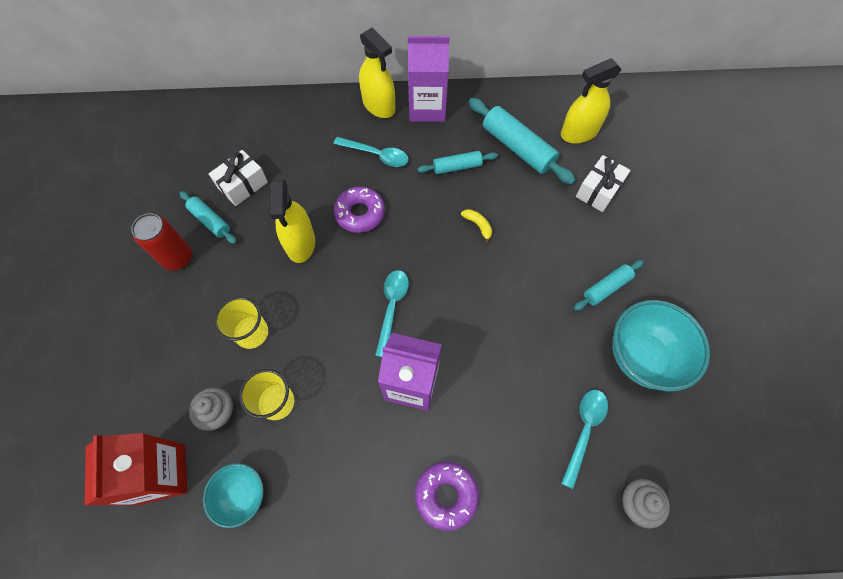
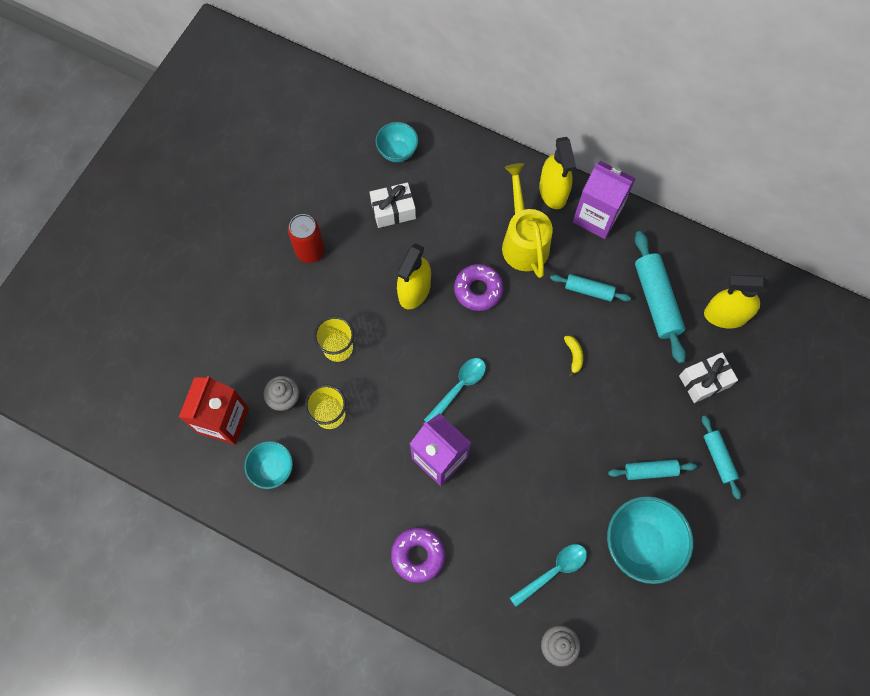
camera: 30 degrees right, 5 degrees up
(210, 221) = (351, 231): turquoise rolling pin -> turquoise rolling pin (718, 458)
(221, 136) = (397, 152): none -> turquoise bowl
(377, 155) = (523, 241): turquoise spoon -> yellow watering can

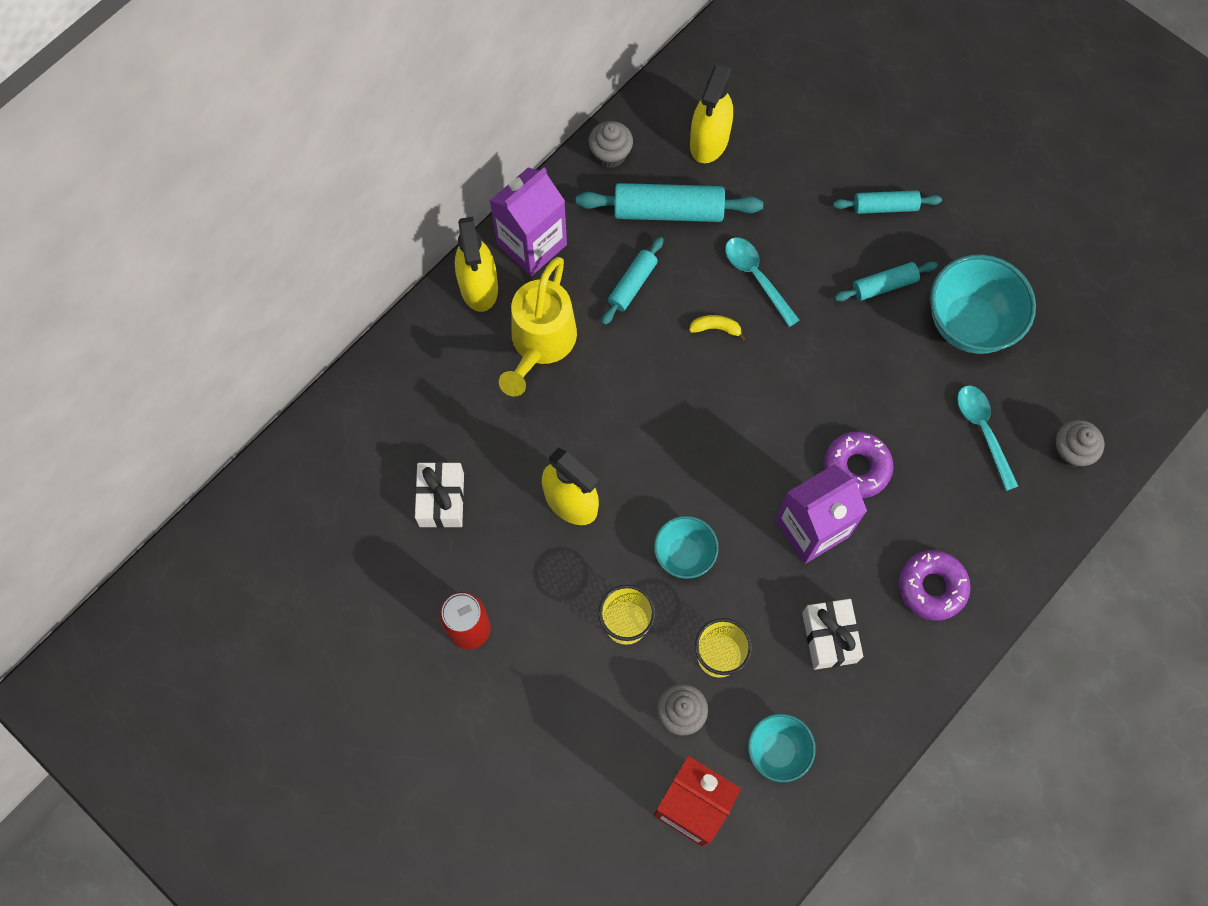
camera: 75 degrees left, 0 degrees up
(397, 152) = (351, 471): turquoise bowl -> turquoise bowl (684, 555)
(459, 387) = (723, 479): turquoise spoon -> turquoise spoon (756, 277)
(478, 290) = (593, 419): purple donut -> purple donut (856, 467)
(523, 241) = (540, 343): yellow watering can -> yellow watering can turned 75 degrees counterclockwise
(553, 191) = (479, 286): yellow spray bottle -> yellow spray bottle turned 75 degrees clockwise
(650, 471) = (884, 285): turquoise rolling pin -> turquoise rolling pin turned 60 degrees clockwise
(687, 250) = (610, 155): none -> grey cupcake
(704, 381) = (787, 191): white gift -> white gift (829, 637)

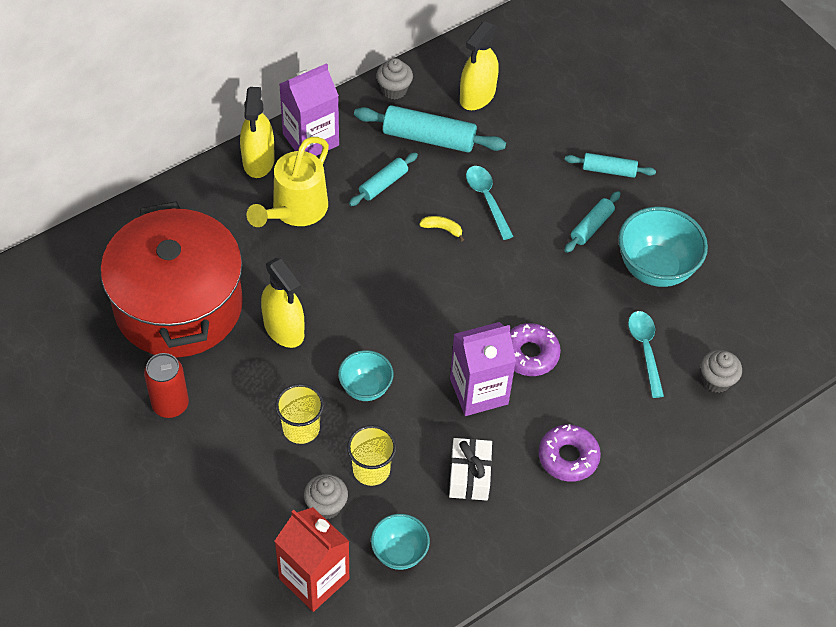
camera: 10 degrees right, 15 degrees down
(441, 500) = (178, 305): white gift -> red pot
(884, 285) = (591, 226): turquoise rolling pin -> turquoise rolling pin turned 45 degrees counterclockwise

